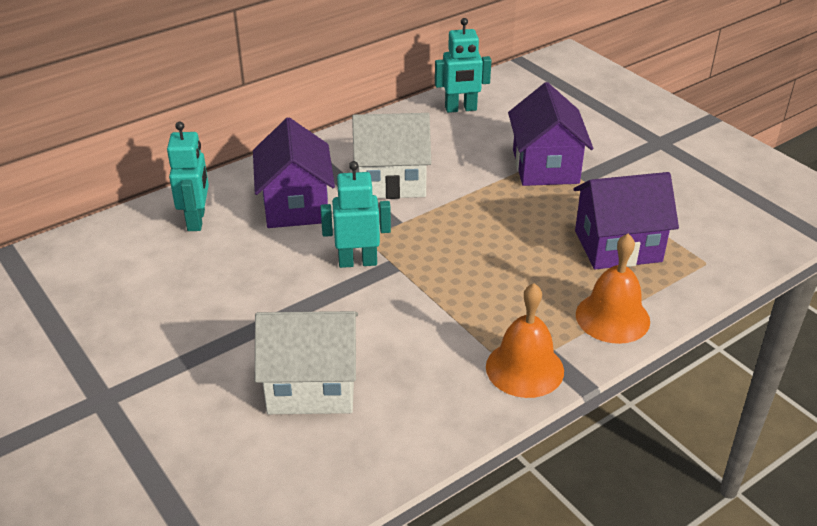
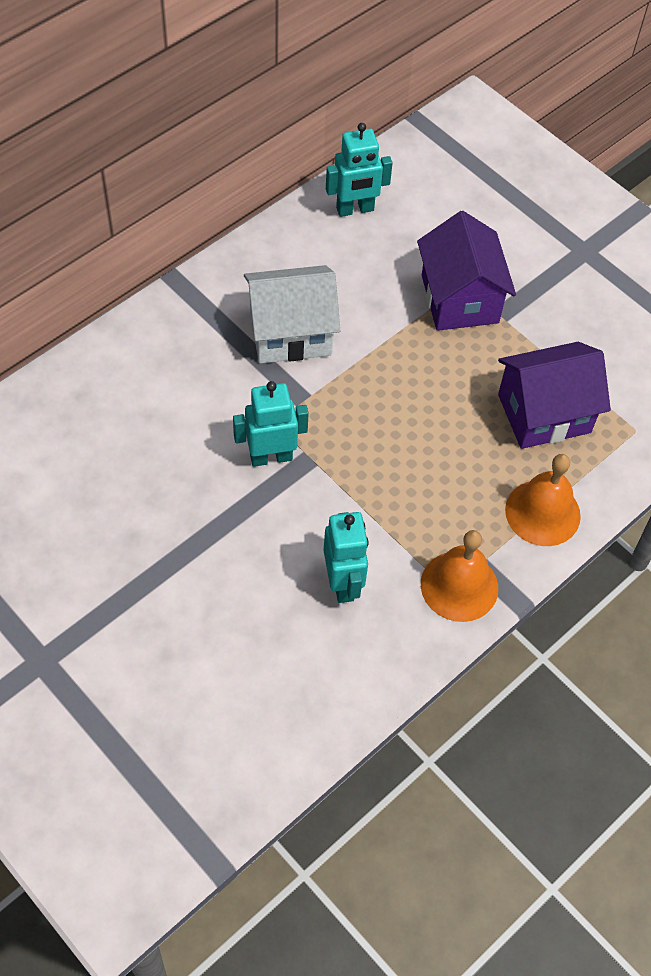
camera: 10 degrees left, 20 degrees up
(196, 220) = (82, 409): turquoise robot -> turquoise robot (343, 583)
(296, 205) = (189, 378): purple house -> none
(312, 386) = (250, 626): white house -> none

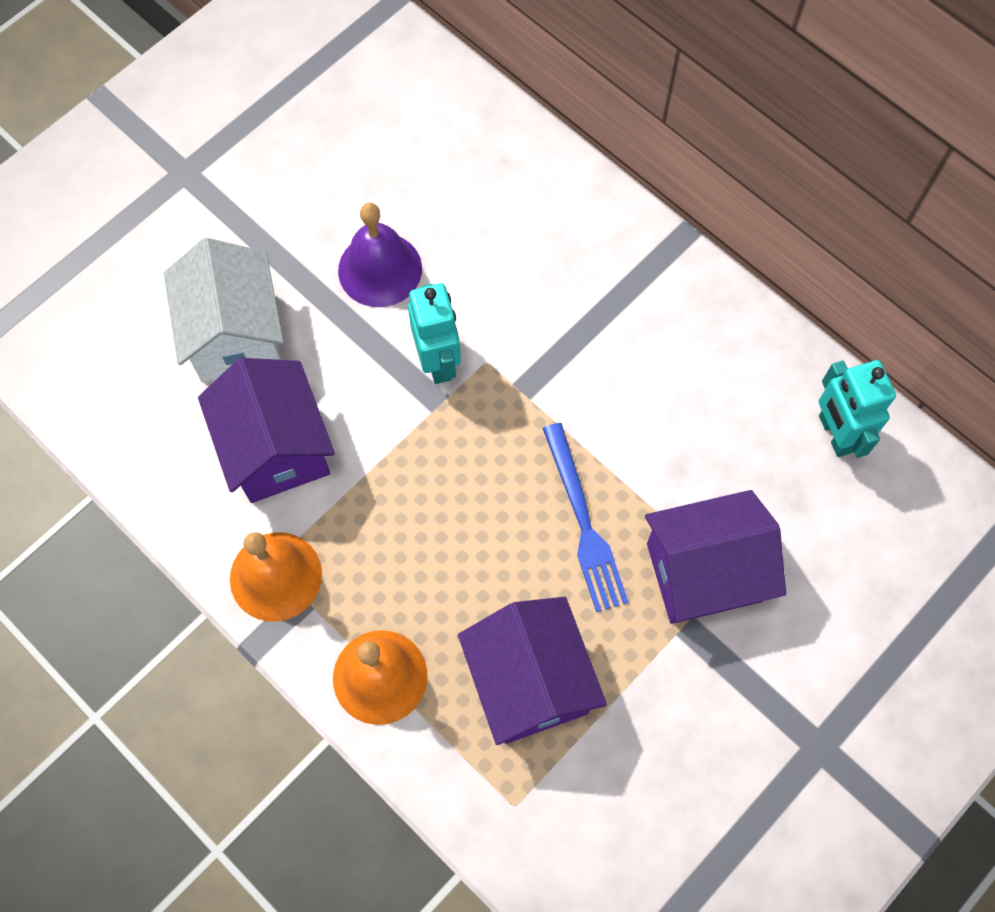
camera: 90 degrees right, 10 degrees up
(175, 496) = (380, 269): none -> purple bell
(290, 333) = (619, 369): white house -> white house (235, 335)
(343, 583) = (276, 448): turquoise robot -> purple house
(419, 368) = (583, 523): none -> blue fork

